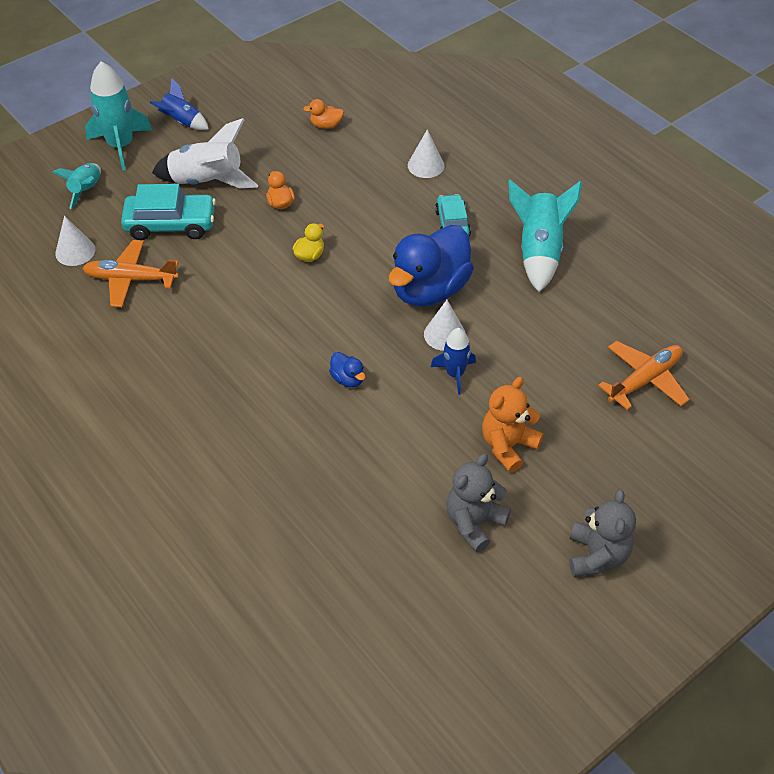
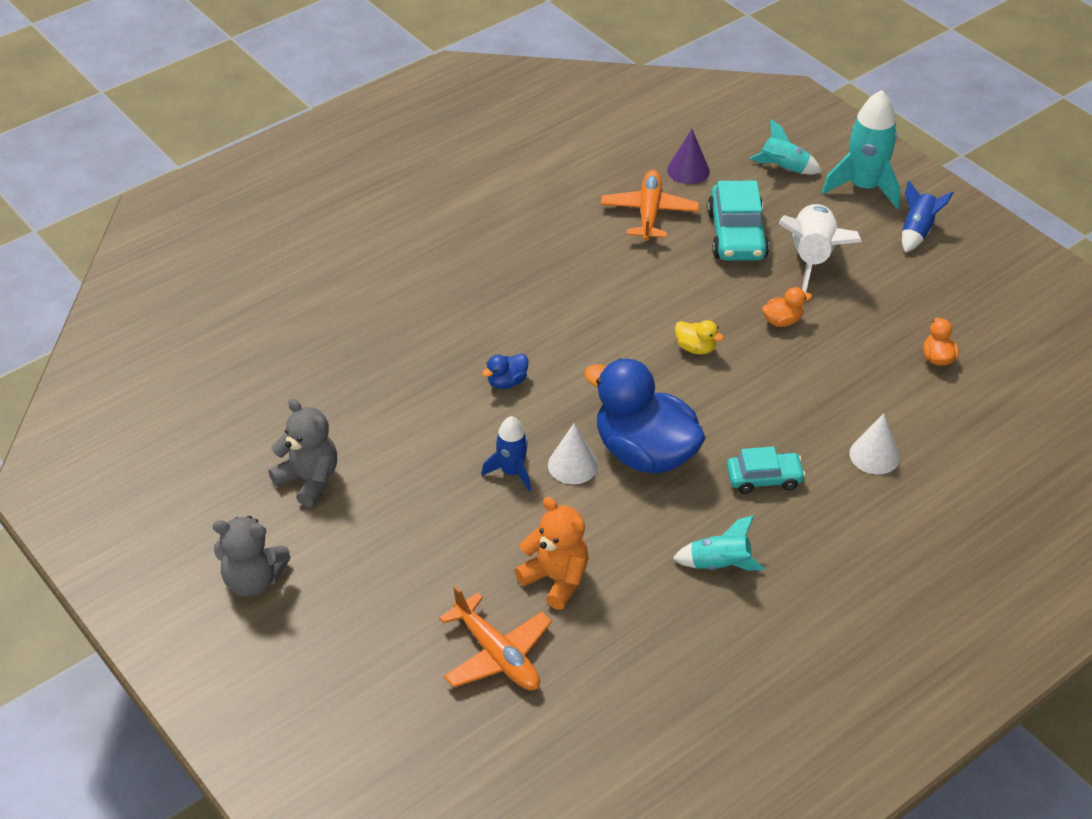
camera: 90 degrees right, 5 degrees down
(75, 251) = (688, 170): white cone -> purple cone
(508, 446) = (406, 514): orange teddy bear -> orange teddy bear (556, 579)
(539, 252) = (719, 564): turquoise rocket -> turquoise rocket, size x0.59

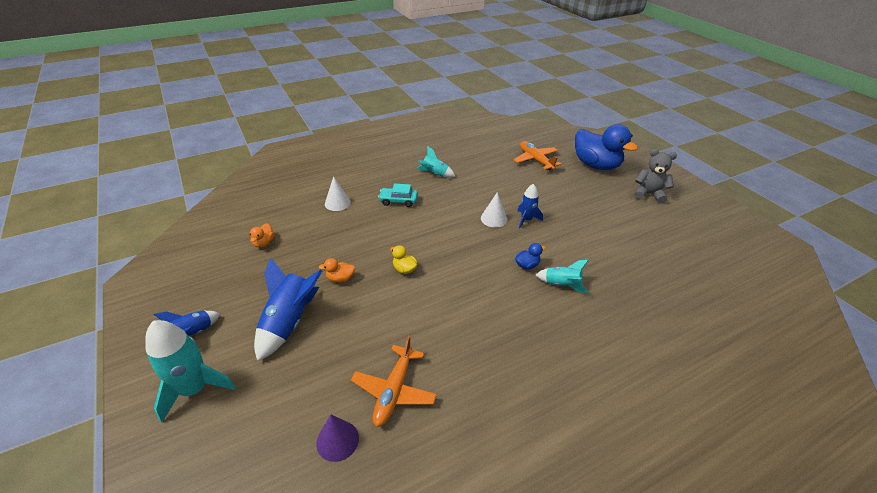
camera: 170 degrees left, 5 degrees down
(309, 480) = (635, 230): grey teddy bear -> none
(556, 579) = (508, 178): orange teddy bear -> none
(644, 453) = (454, 219): blue duck -> blue duck (596, 165)
(736, 235) = (333, 354): turquoise car -> none
(784, 169) = (247, 426): turquoise rocket -> turquoise rocket (561, 285)
(812, 259) = (289, 322): white rocket -> blue rocket

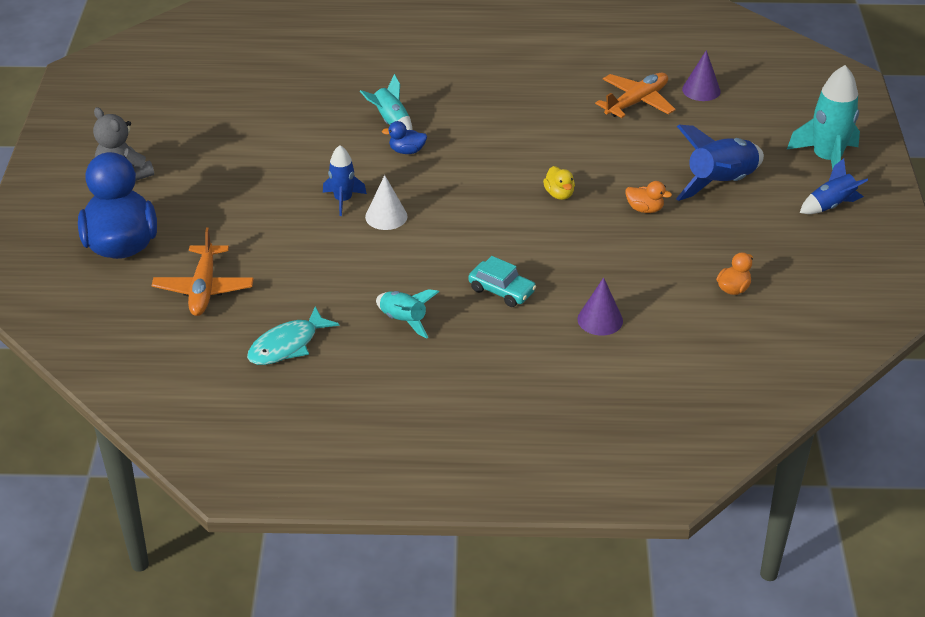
camera: 150 degrees left, 0 degrees up
(337, 203) = (600, 320): white cone -> purple cone
(474, 151) = (287, 345): none -> turquoise fish

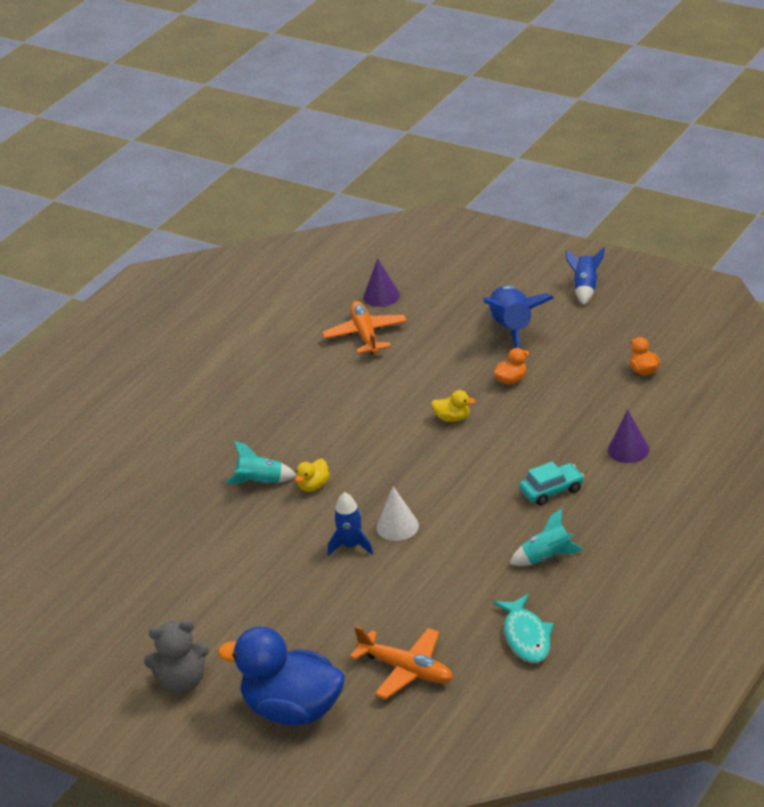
camera: 55 degrees left, 5 degrees down
(407, 151) = (313, 486): blue duck -> yellow duck
(826, 159) = (528, 269): turquoise rocket -> none

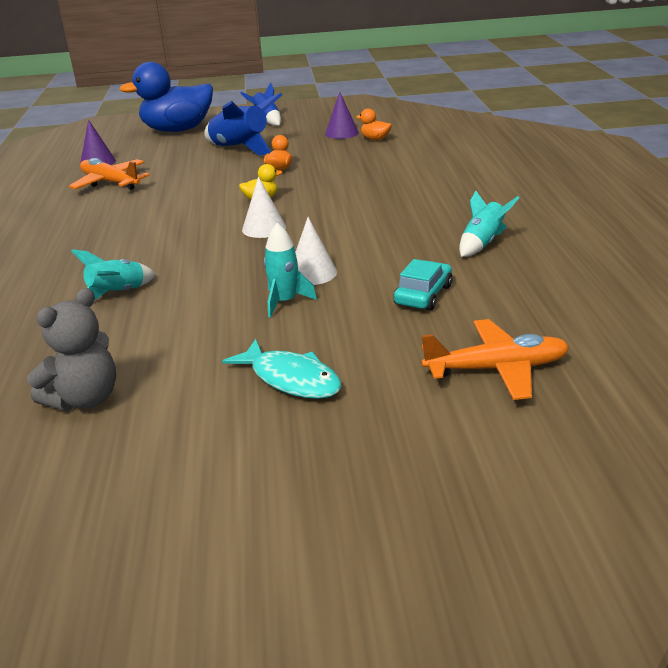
camera: 40 degrees left, 5 degrees down
(182, 682) = (238, 511): grey teddy bear -> grey teddy bear (85, 399)
(293, 710) = (431, 467): blue duck -> blue duck (177, 130)
(313, 486) = (182, 277): yellow duck -> none
(351, 546) = (285, 302): blue rocket -> turquoise rocket
(418, 457) = (264, 228): none -> white cone
(526, 637) = (562, 296): turquoise fish -> turquoise fish (291, 379)
(552, 490) = (415, 208): turquoise car -> turquoise car (423, 295)
(628, 450) = (434, 172): purple cone -> purple cone (341, 133)

